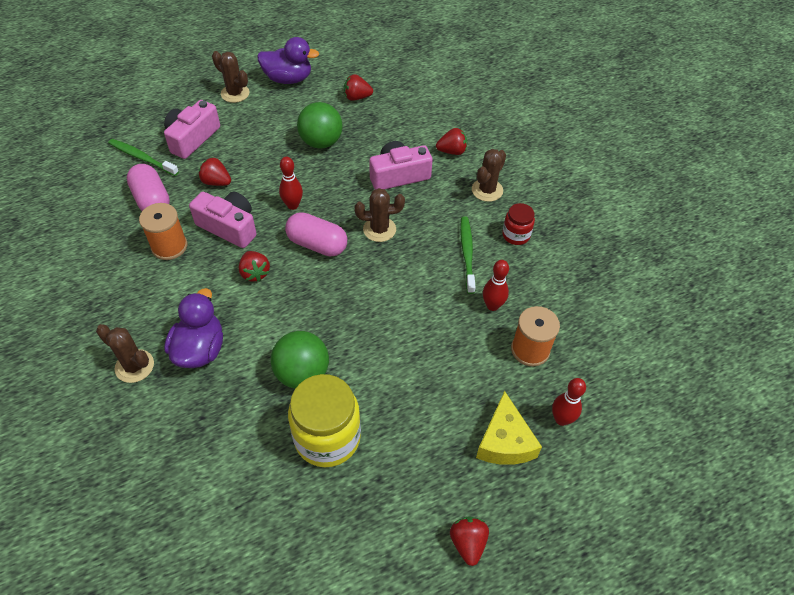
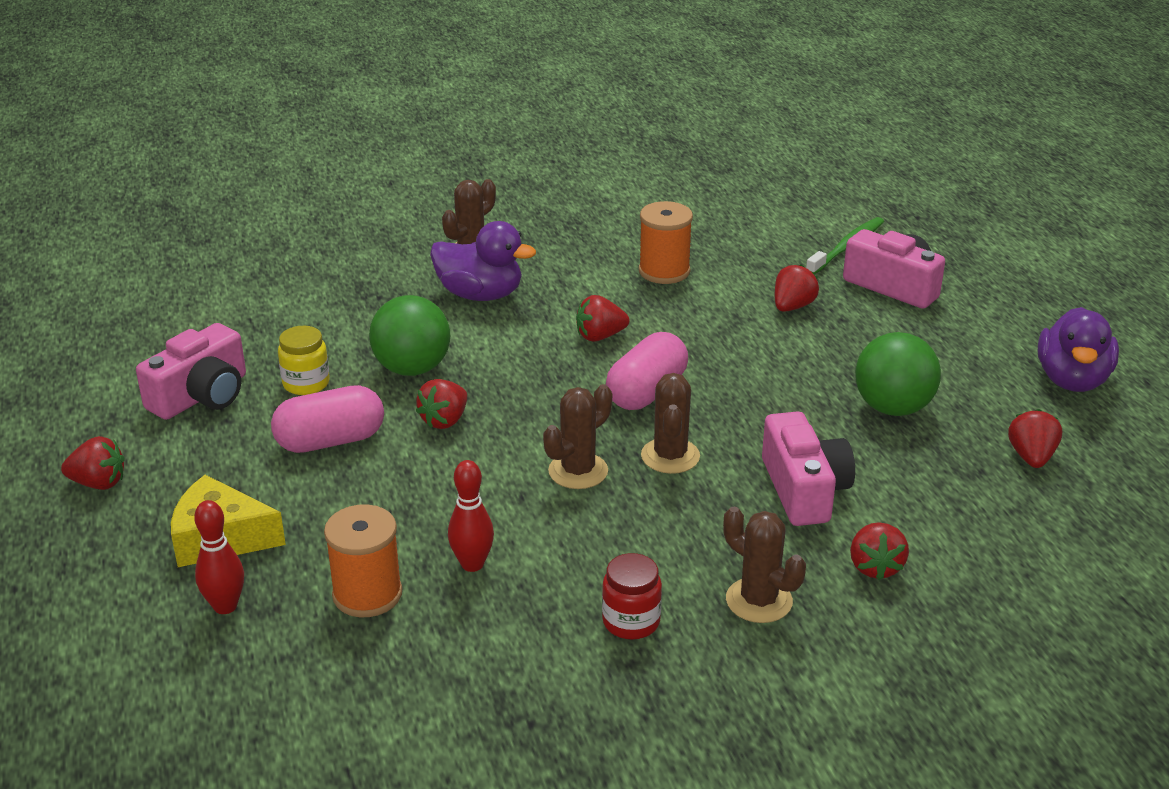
camera: 100 degrees right, 20 degrees down
(152, 200) = (757, 257): pink capsule -> pink capsule (330, 441)
(229, 227) = (695, 316): pink camera -> pink camera (201, 395)
(235, 93) = (1017, 324): brown cactus -> brown cactus (578, 471)
(293, 205) = (736, 373): red bowling pin -> none
(327, 438) = (306, 383): yellow jar -> yellow jar, size x0.52
(361, 343) = (444, 420): none -> red strawberry
(467, 253) = (597, 550): green toothbrush -> none

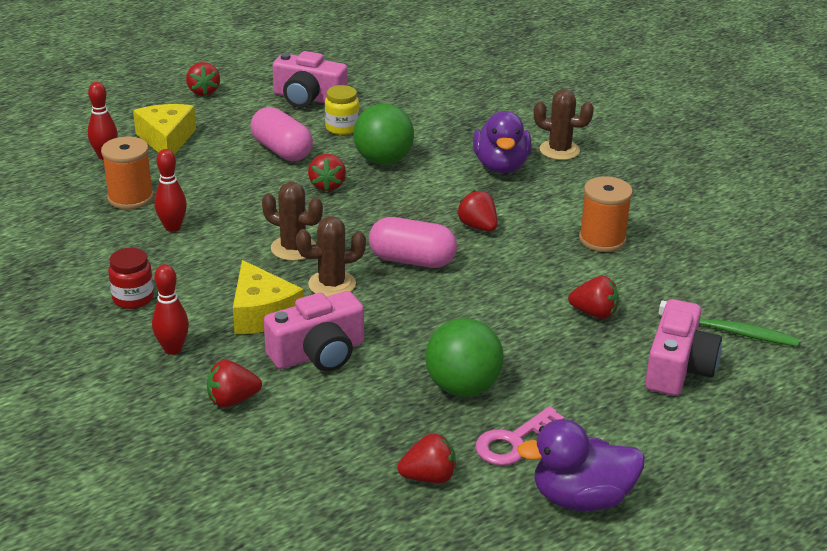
camera: 70 degrees right, 0 degrees up
(444, 420) = (327, 185): red strawberry -> red strawberry turned 105 degrees counterclockwise
(709, 518) = (262, 313): none -> yellow cheese
(759, 601) = (173, 349): brown cactus -> red bowling pin
(985, 397) = (513, 441): none -> pink key

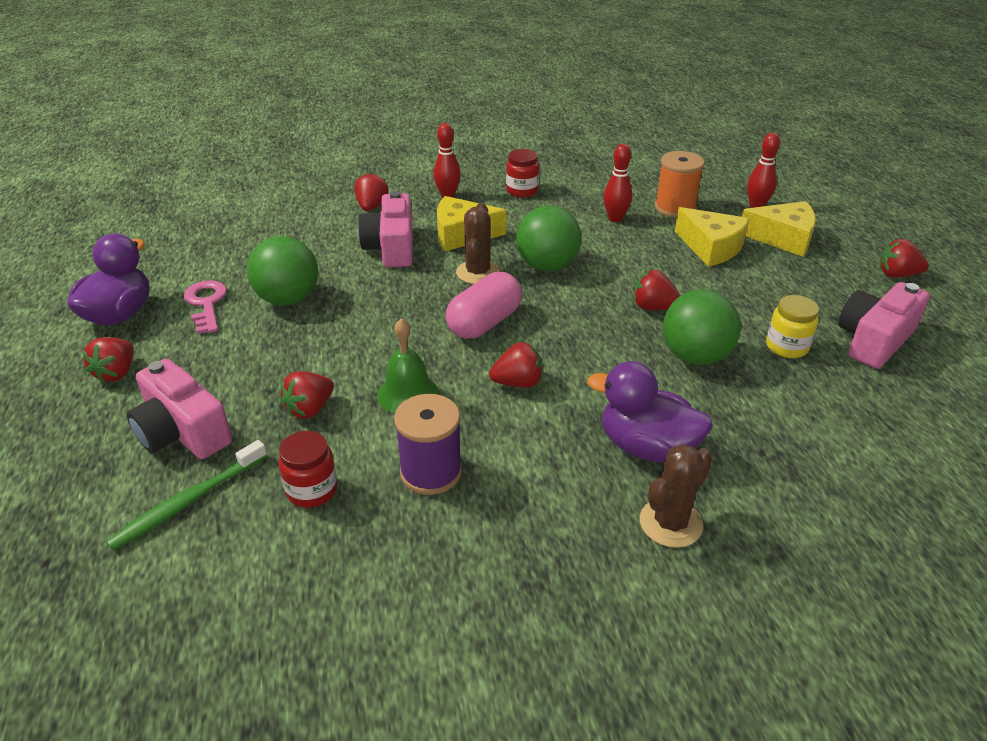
camera: 115 degrees right, 5 degrees up
(204, 171) = (711, 247): none -> yellow cheese
(282, 150) = (740, 296): pink capsule -> none
(293, 248) = (547, 266): brown cactus -> green ball
(429, 477) = (217, 259): red strawberry -> red strawberry (117, 373)
(534, 272) = (408, 393): none -> green bell
(602, 239) = (431, 472): orange spool -> purple spool
(666, 282) = (312, 490): none -> red jar

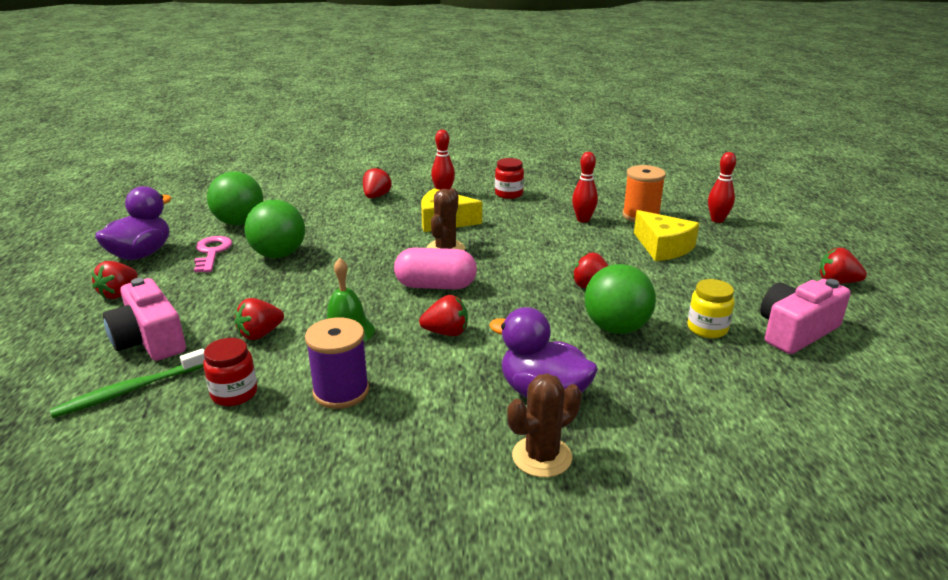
camera: 10 degrees right, 10 degrees down
(391, 247) = (380, 226): pink camera -> none
(484, 323) = (435, 286): pink capsule -> pink capsule turned 45 degrees clockwise
(547, 266) = (508, 249): green ball -> green ball (239, 223)
(783, 238) = (734, 245): yellow cheese -> none

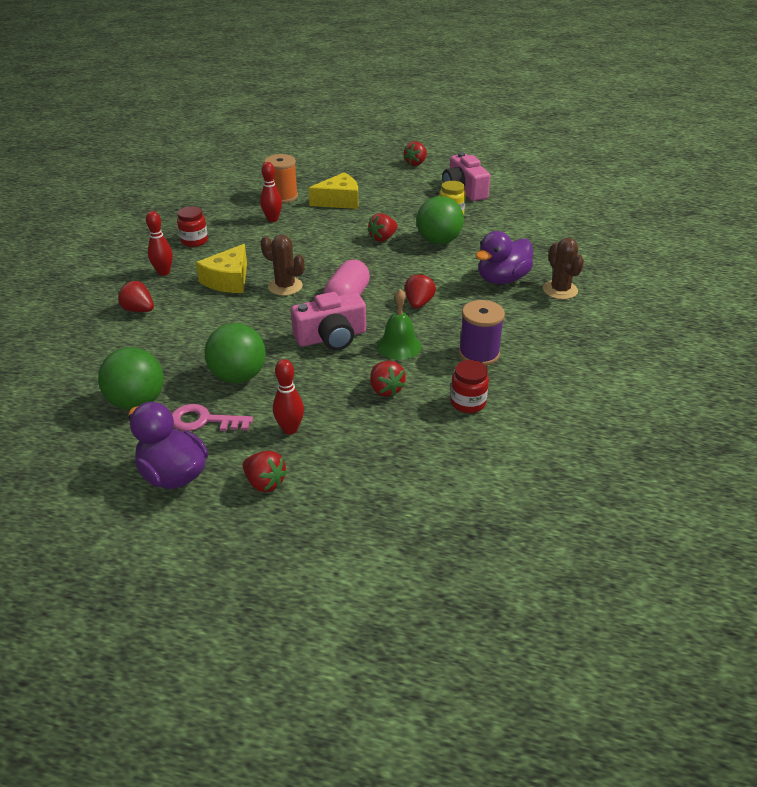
camera: 75 degrees left, 10 degrees up
(129, 390) = (447, 459): green toothbrush -> none
(150, 340) = (369, 453): pink camera -> pink camera (331, 337)
(717, 220) = (310, 173): red bowling pin -> red bowling pin (290, 429)

